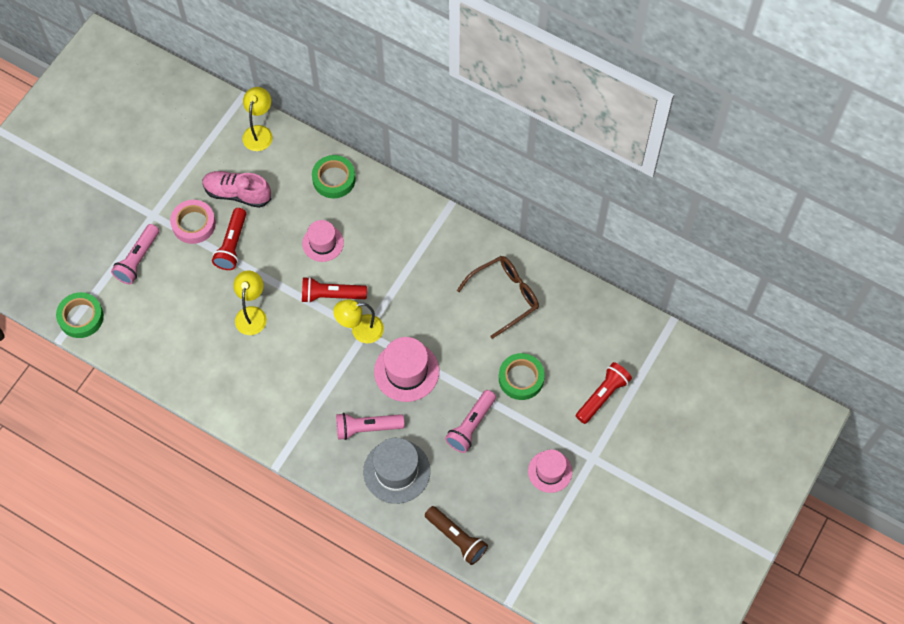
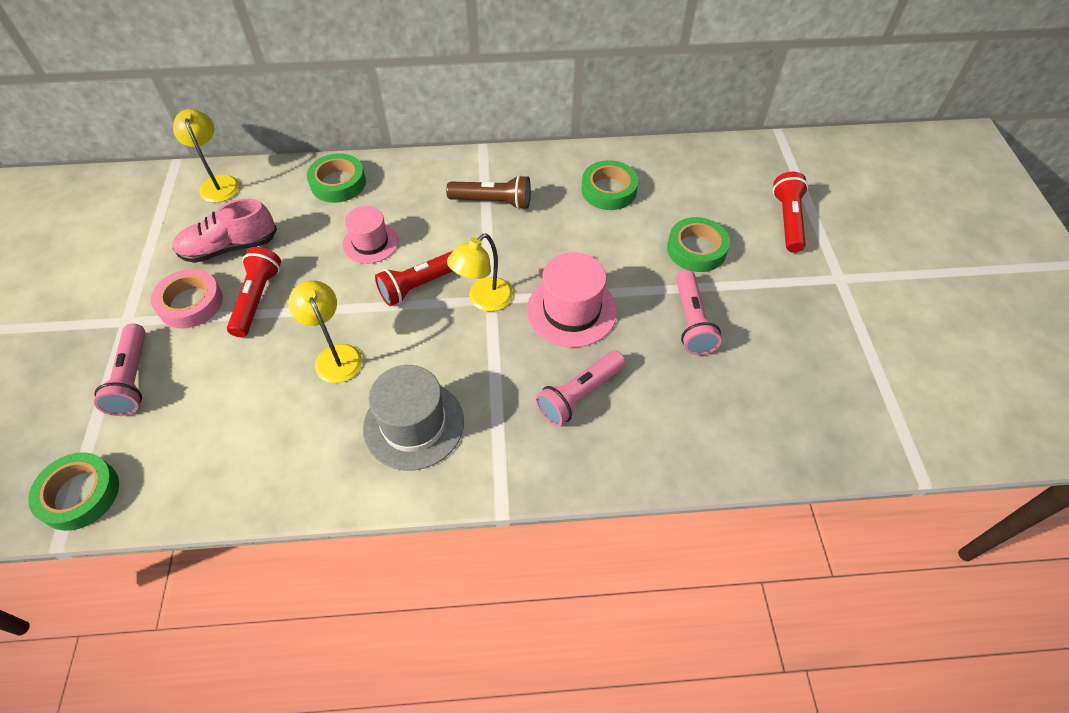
camera: 35 degrees left, 10 degrees down
(232, 245) = (257, 299): red flashlight -> red flashlight turned 150 degrees counterclockwise
(396, 471) = (657, 420): grey hat -> grey hat (413, 424)
(456, 538) = (796, 450): brown flashlight -> brown flashlight (493, 202)
(505, 296) = (609, 190): brown glasses -> green tape
(550, 471) = (815, 316): pink hat -> none

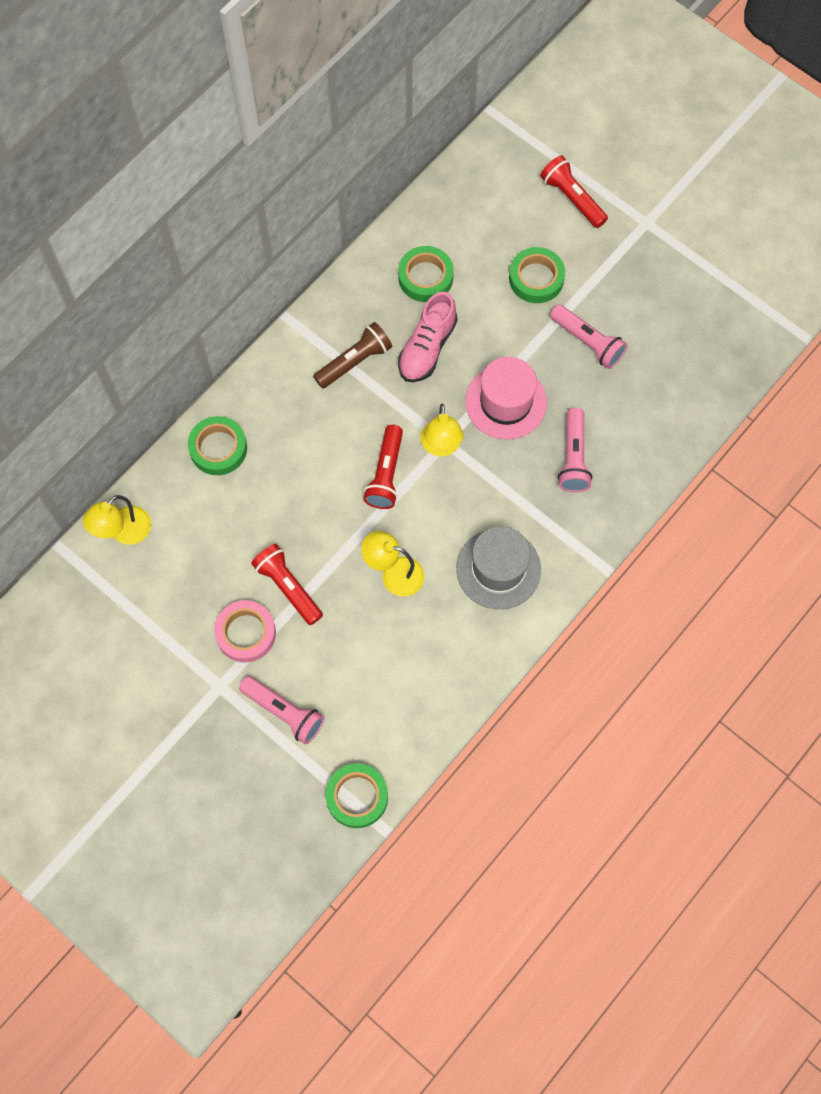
camera: 45 degrees left, 15 degrees up
(218, 183) = (124, 532): yellow lamp -> yellow lamp turned 75 degrees counterclockwise
(229, 247) = (212, 571): pink shoe -> pink shoe (427, 347)
(370, 243) = (309, 474): pink hat -> none

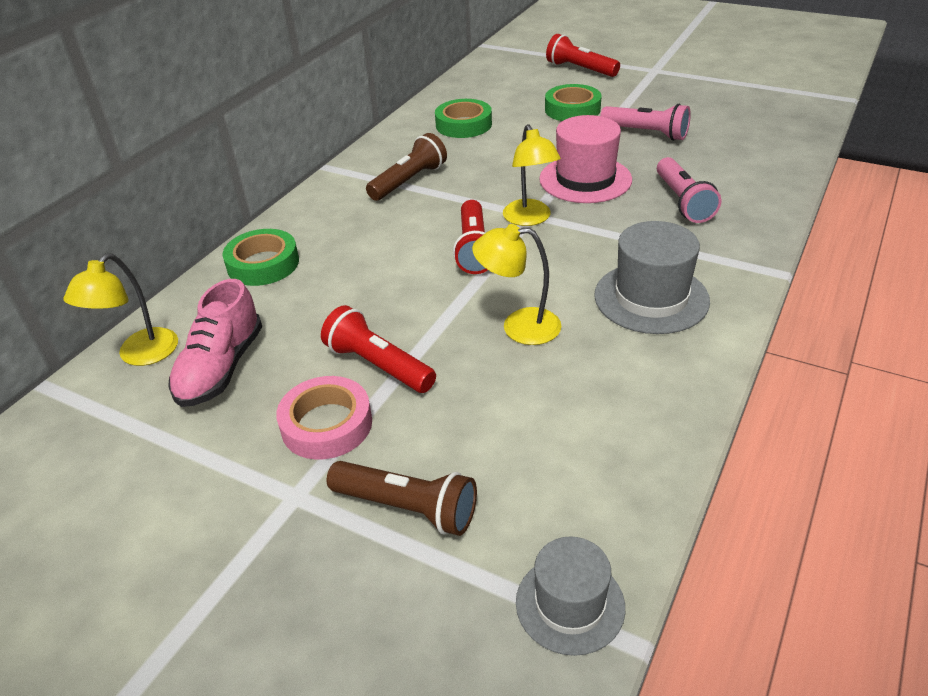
camera: 10 degrees left, 30 degrees down
(284, 712) = (407, 508): pink flashlight -> brown flashlight
(357, 797) = (570, 604): green tape -> grey hat
(427, 347) = (483, 161): pink shoe -> pink shoe (221, 368)

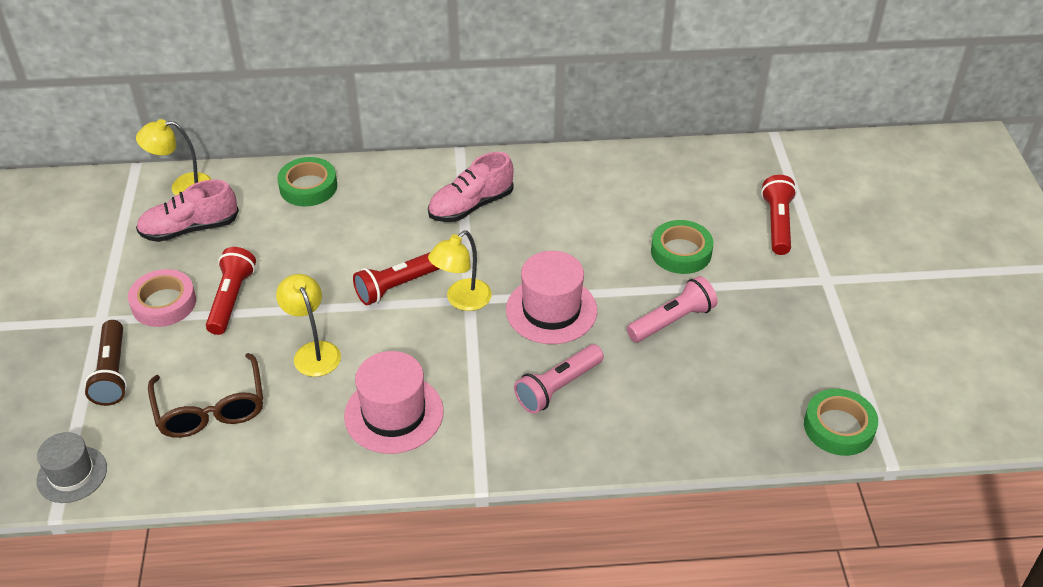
camera: 55 degrees right, 5 degrees up
(409, 181) = (471, 206): brown flashlight -> pink shoe
(463, 125) = (592, 194): green tape -> green tape (838, 427)
(546, 429) = (211, 409): none -> brown glasses
(646, 133) = (672, 321): pink flashlight -> pink flashlight turned 120 degrees counterclockwise
(651, 298) = (394, 414): grey hat -> pink hat

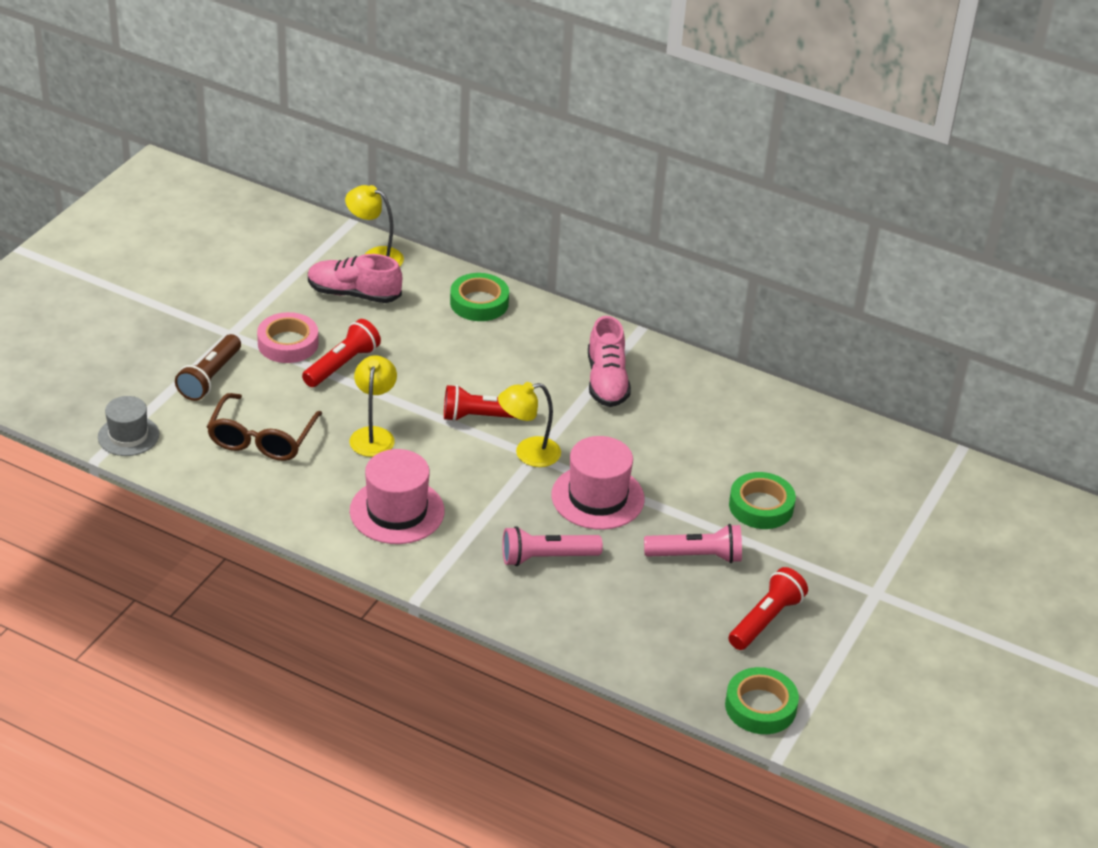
camera: 30 degrees right, 5 degrees down
(471, 206) = (606, 381): pink shoe -> pink shoe turned 90 degrees counterclockwise
(777, 224) = (879, 526): red flashlight -> red flashlight (766, 620)

